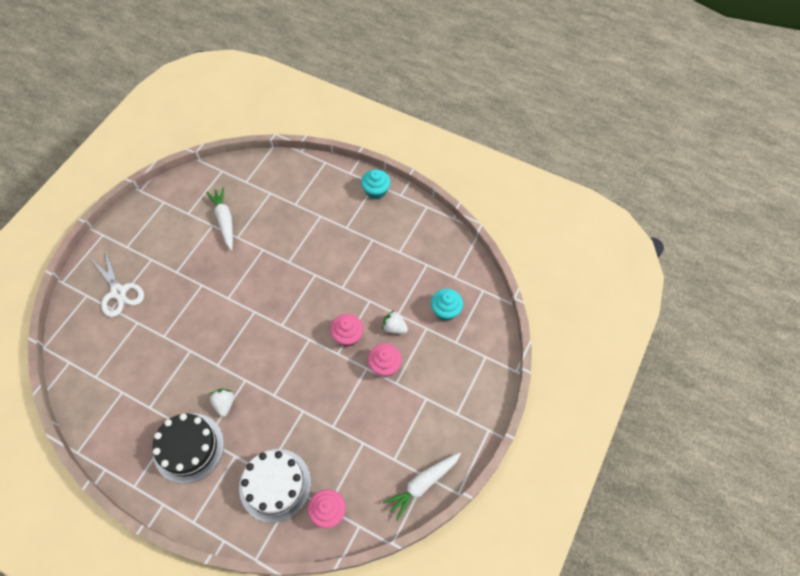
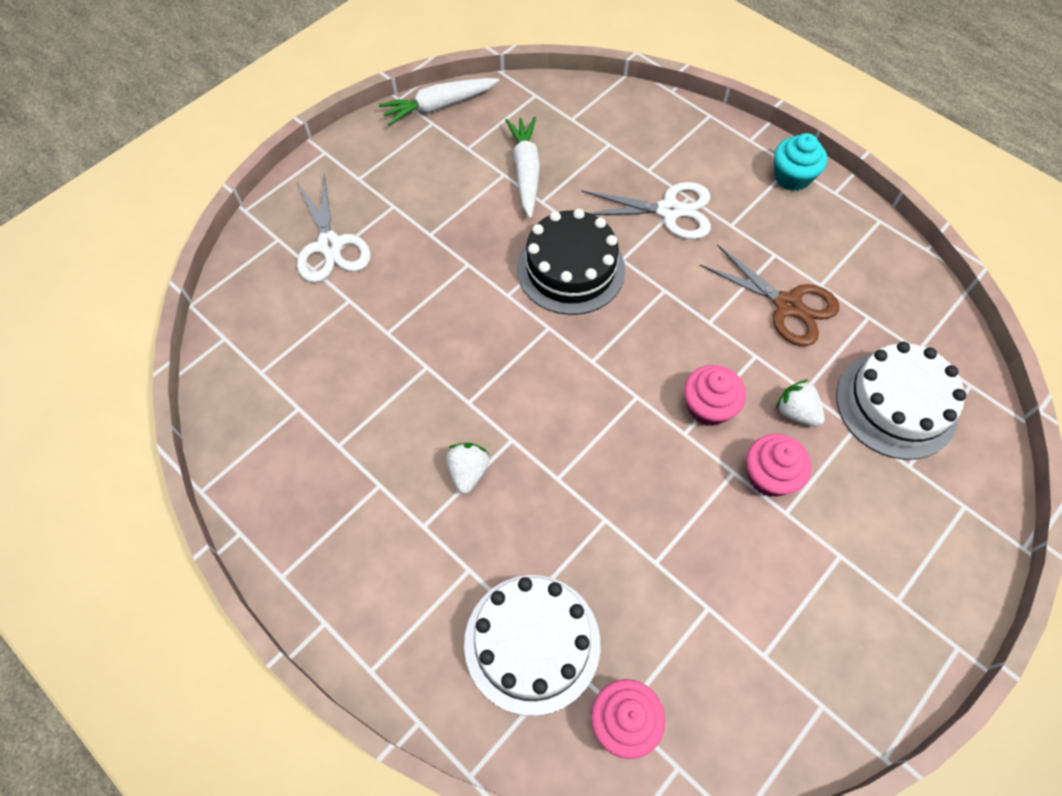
camera: 15 degrees right, 0 degrees up
(189, 447) = (391, 533): black cake -> black cake (570, 269)
(310, 227) = (669, 211): none -> white scissors
(383, 268) = (787, 305): none -> brown scissors
(422, 484) = (815, 720): white carrot -> white carrot (439, 106)
(445, 310) = (896, 404): turquoise cupcake -> white cake

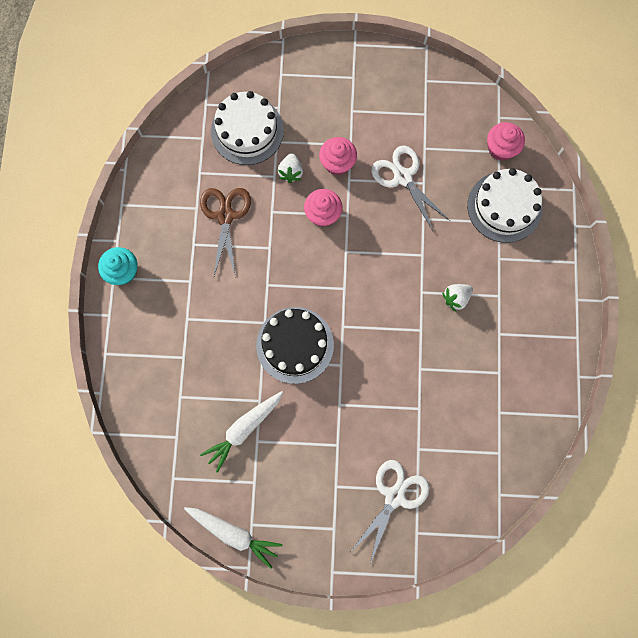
camera: 130 degrees left, 15 degrees up
(669, 211) = (207, 322): white scissors -> white scissors (403, 177)

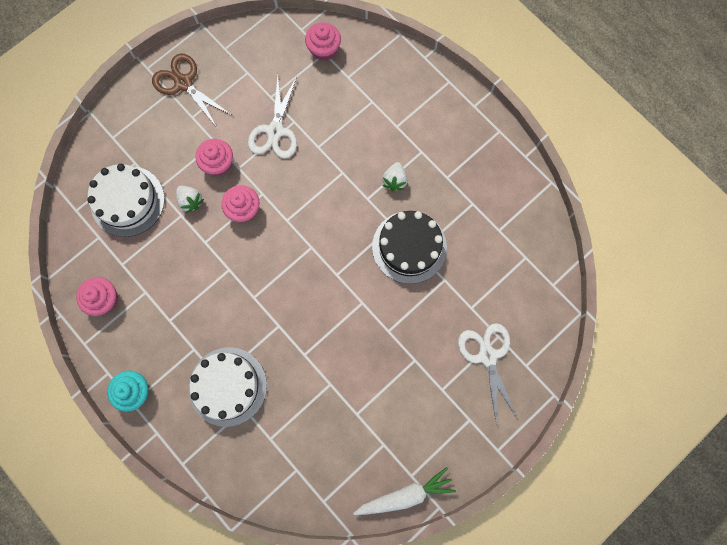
camera: 45 degrees left, 0 degrees up
(164, 186) = (104, 299): none -> pink cupcake
(225, 216) = (173, 277): brown scissors -> brown scissors (183, 83)
(244, 429) = (339, 415): white carrot -> none
(295, 345) = (316, 320): black cake -> black cake (409, 247)
(403, 177) = (275, 131): white scissors -> white scissors turned 90 degrees counterclockwise
(504, 207) = (365, 87): white cake -> white cake (228, 386)

